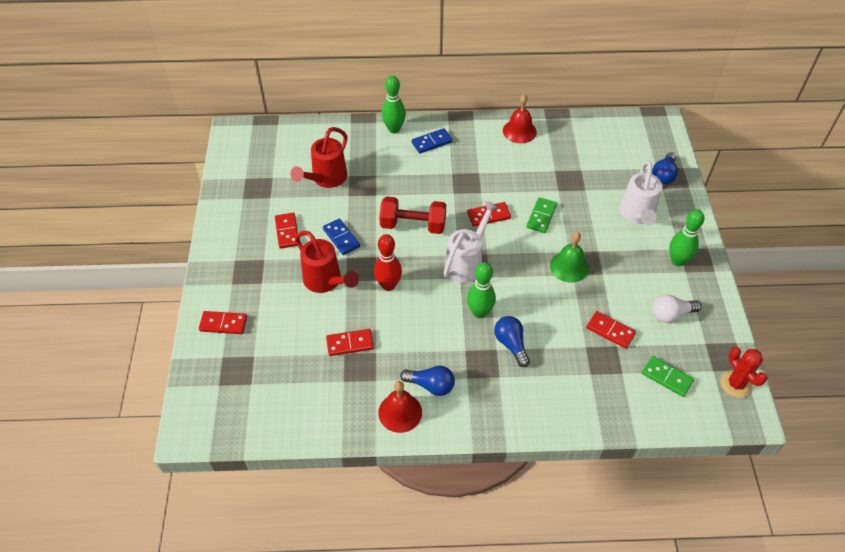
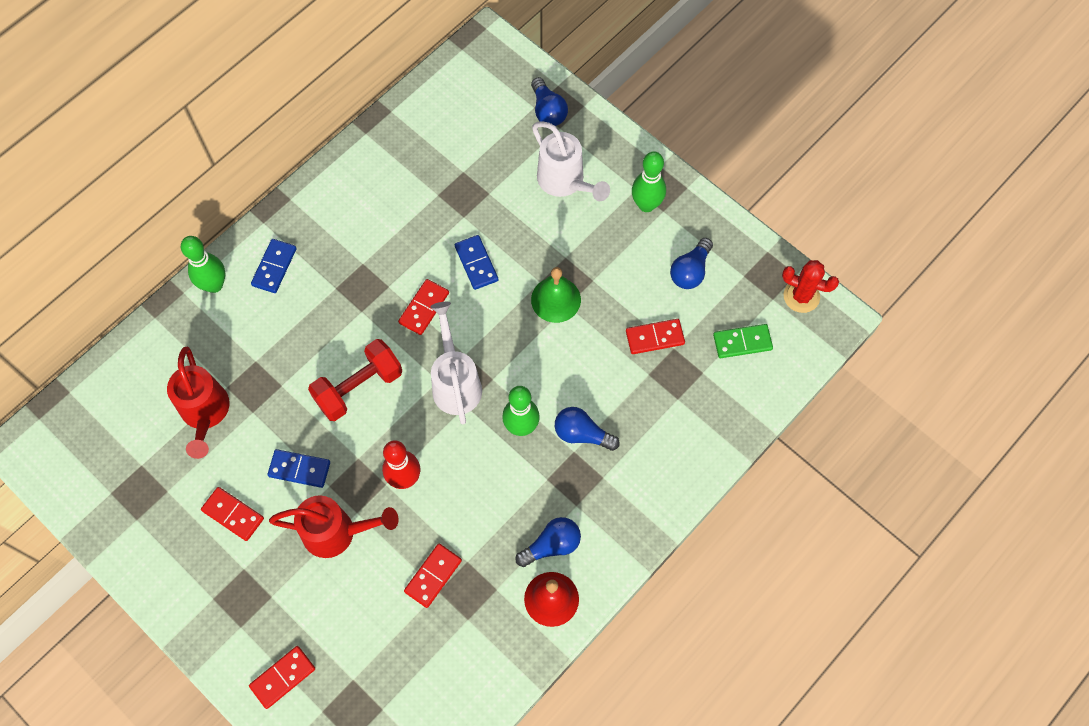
camera: 45 degrees left, 15 degrees up
(519, 131) = (354, 173): red bell -> none
(541, 216) = (476, 263): green domino -> blue domino
(671, 314) = (690, 271): white light bulb -> blue light bulb

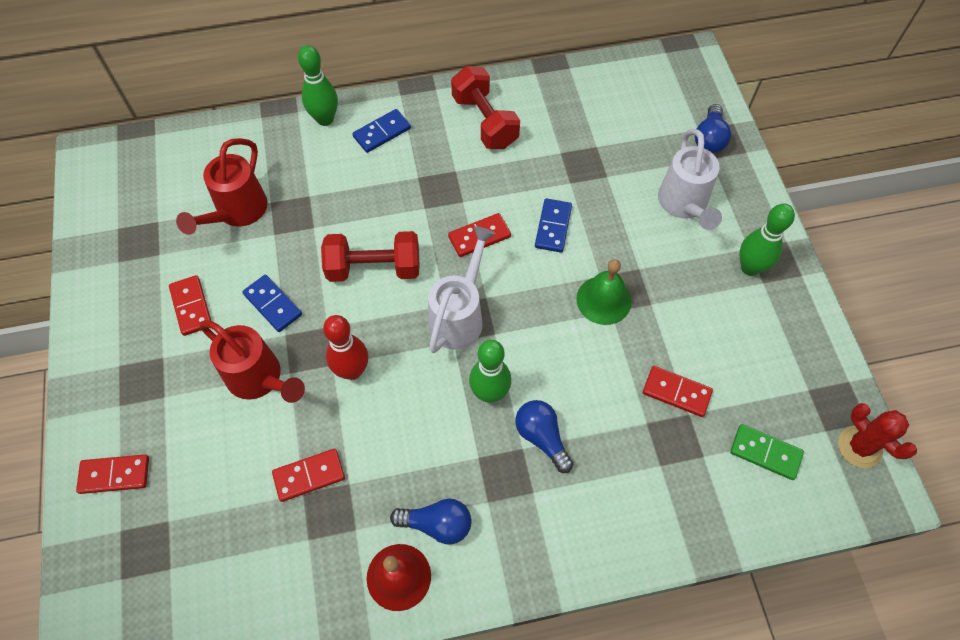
camera: 35 degrees right, 5 degrees down
(355, 204) = (485, 121): none -> red dumbbell
(690, 271) = (754, 352): blue light bulb -> none

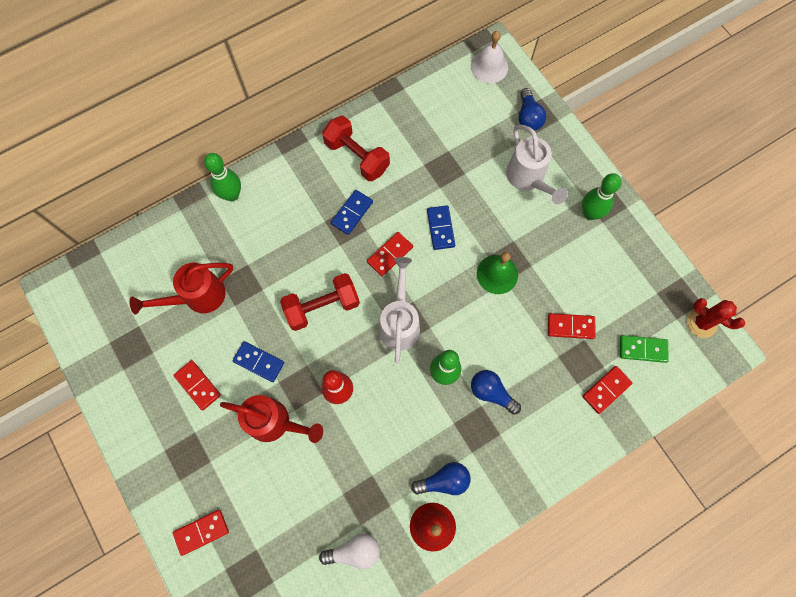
camera: 20 degrees left, 10 degrees up
(237, 212) = (198, 297): red watering can -> red watering can turned 60 degrees clockwise
(286, 569) = (354, 551): none -> white light bulb
(309, 475) = (341, 480): red domino -> red domino (606, 390)
(382, 132) = (281, 192): blue domino -> blue domino (352, 213)
(681, 73) = (489, 67): none -> white bell

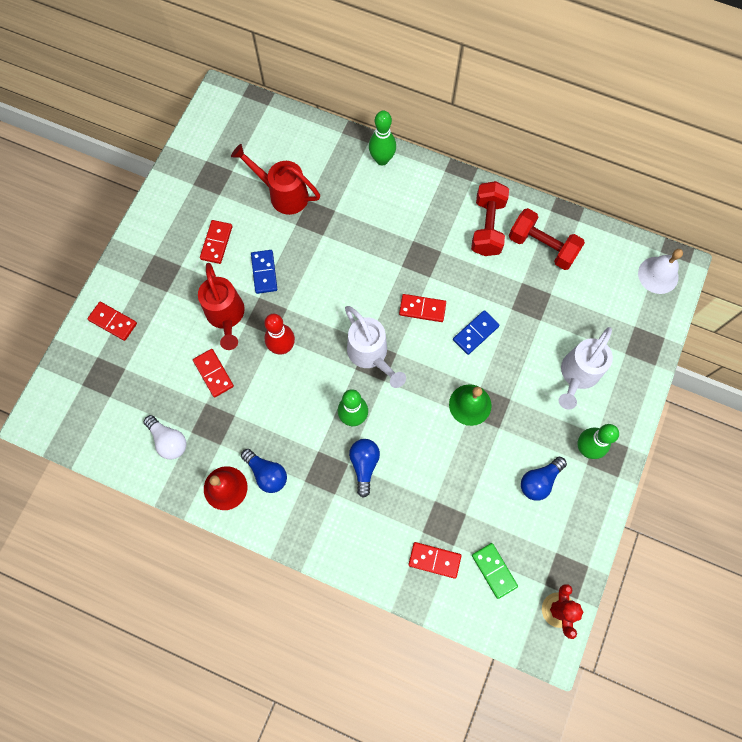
camera: 55 degrees right, 0 degrees up
(322, 307) = (341, 287): red dumbbell -> red dumbbell (542, 246)
(352, 213) = (435, 256): blue domino -> none
(399, 323) = (370, 355): white watering can -> white watering can turned 90 degrees clockwise
(528, 117) = (636, 338): blue light bulb -> blue light bulb (539, 481)
(570, 327) = (468, 495): red domino -> red domino (213, 373)

